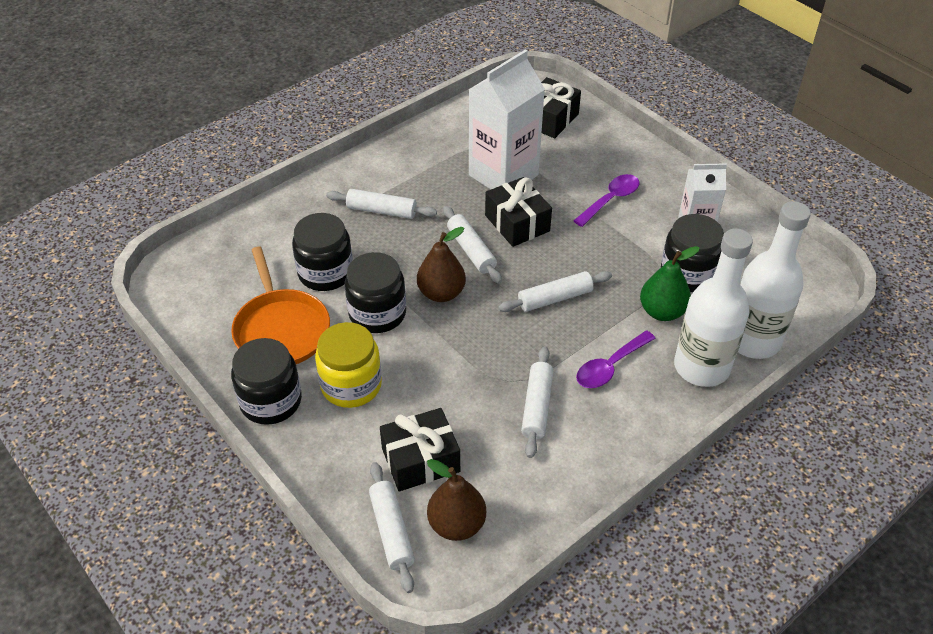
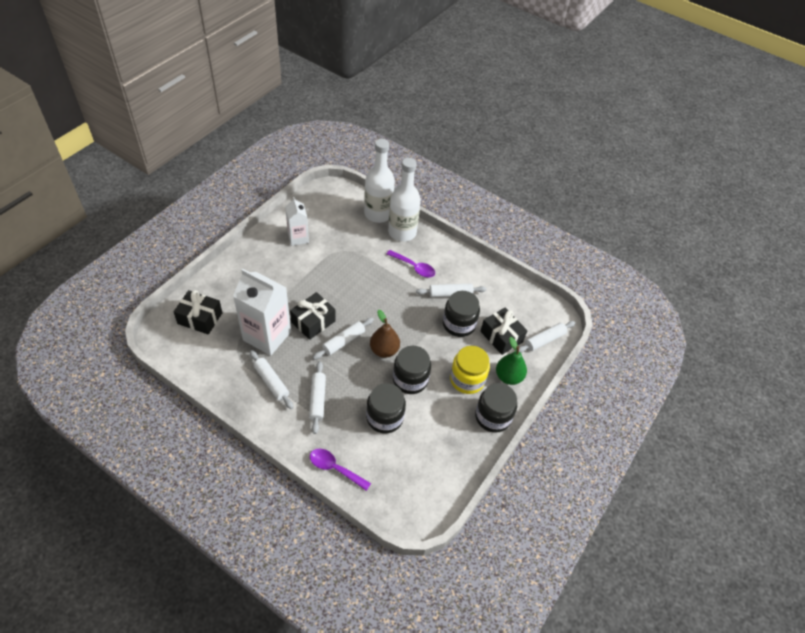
camera: 110 degrees left, 5 degrees up
(281, 329) = (439, 428): orange pan -> none
(456, 524) = (529, 315): brown pear -> none
(555, 298) = (372, 295): white rolling pin -> white rolling pin (271, 382)
(610, 200) = (281, 277): purple spoon -> purple spoon (335, 468)
(662, 312) = (369, 249): green pear -> green pear (508, 376)
(687, 274) = (337, 240): black jar -> black jar (459, 324)

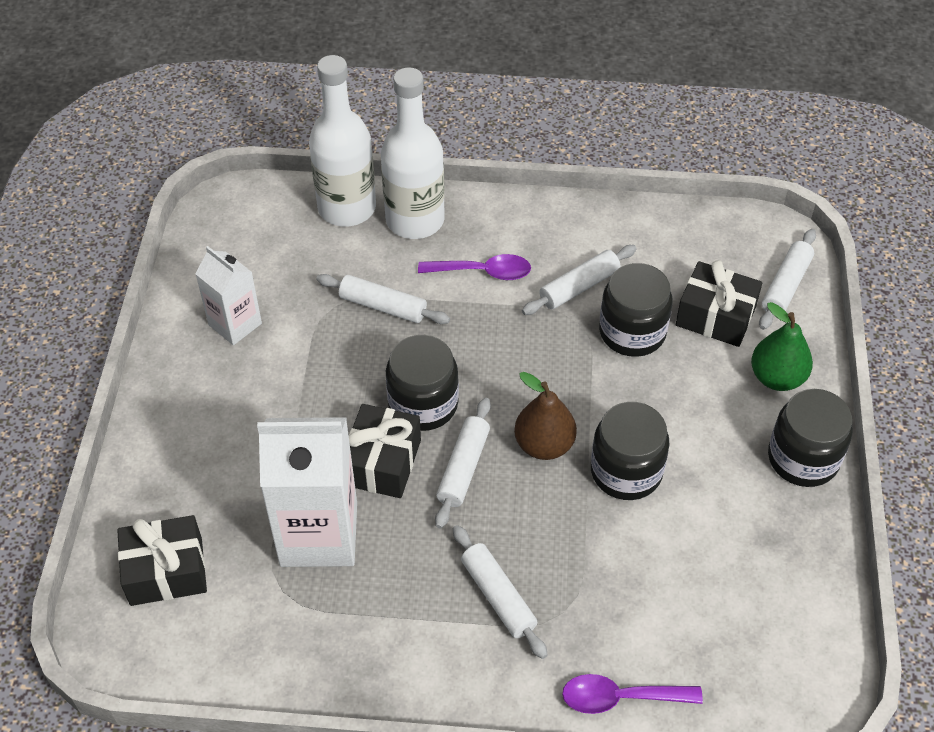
camera: 25 degrees left, 0 degrees up
(271, 382) = (393, 613): white rolling pin -> white rolling pin (383, 306)
(384, 417) = (634, 561): black jar -> black jar (423, 404)
(467, 379) = (716, 419): yellow jar -> none

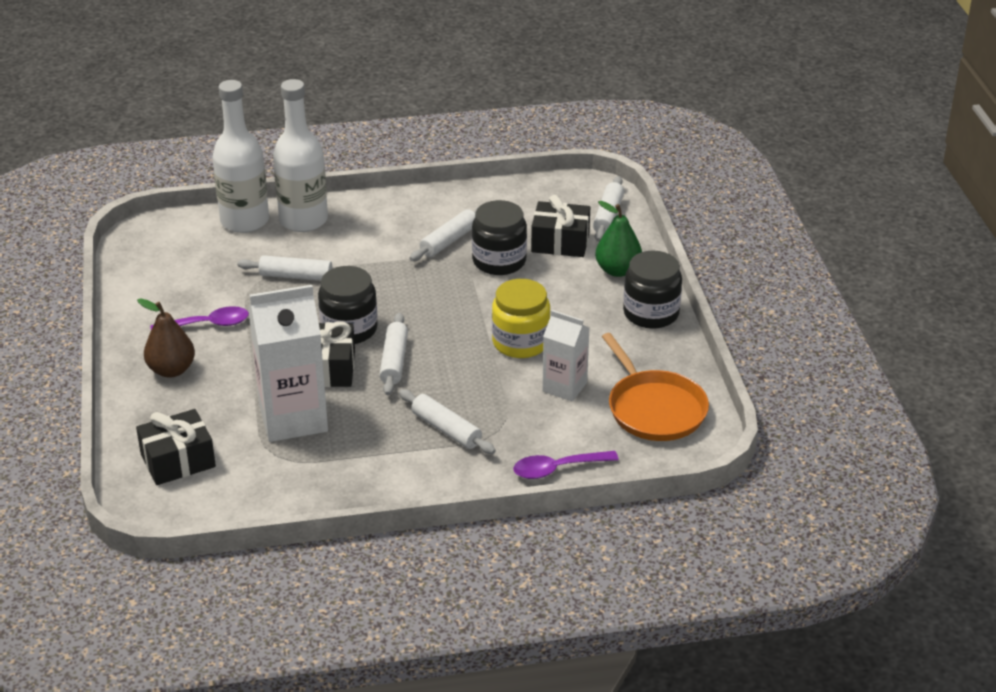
camera: 15 degrees left, 15 degrees down
(235, 324) = (178, 306): white carton -> white carton (564, 387)
(483, 272) = (369, 243): purple spoon -> purple spoon (208, 324)
(544, 445) = (452, 337): brown pear -> brown pear (171, 370)
(626, 471) = (520, 342): black jar -> yellow jar
(770, 623) = (654, 409): none -> orange pan

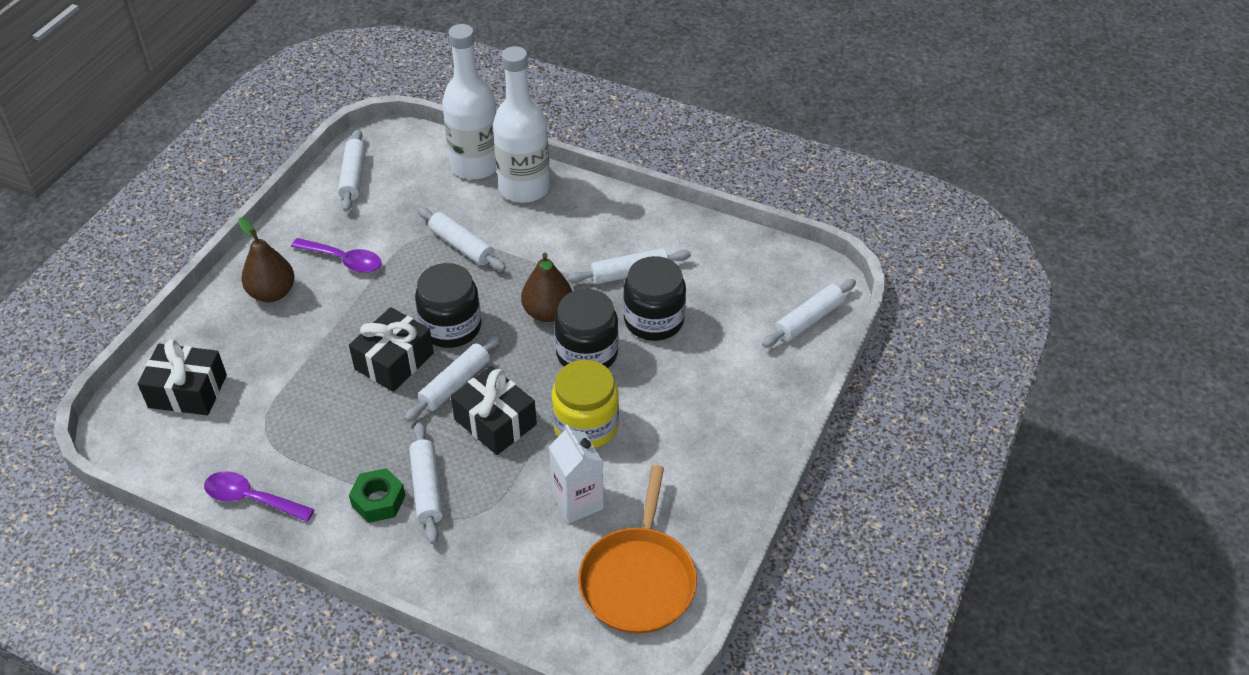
camera: 35 degrees right, 10 degrees up
(147, 268) = (353, 177): none -> white rolling pin
(293, 418) = (315, 399): white carton -> none
(414, 289) = (548, 312): none -> brown pear
(418, 453) = (378, 500): none -> green nut
(557, 469) = (480, 596): purple spoon -> purple spoon (251, 499)
(560, 242) = (732, 327): black gift -> black gift (495, 422)
(617, 270) = (758, 390): green pear -> none
(651, 313) = (743, 460): black jar -> black jar (587, 353)

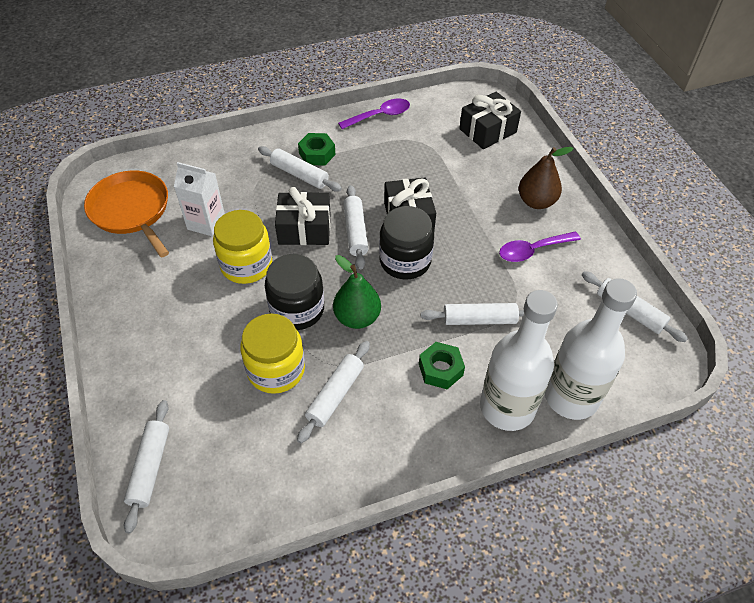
camera: 135 degrees right, 5 degrees up
(535, 237) = (440, 369): none -> green nut
(548, 312) = (357, 317): brown pear -> green pear
(654, 320) = (276, 370): black jar -> yellow jar

